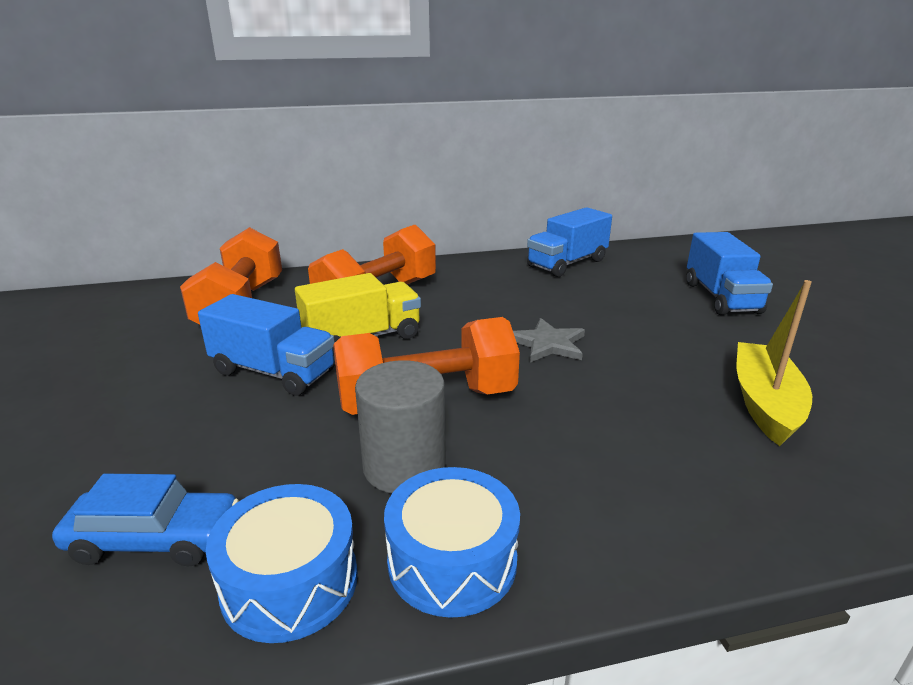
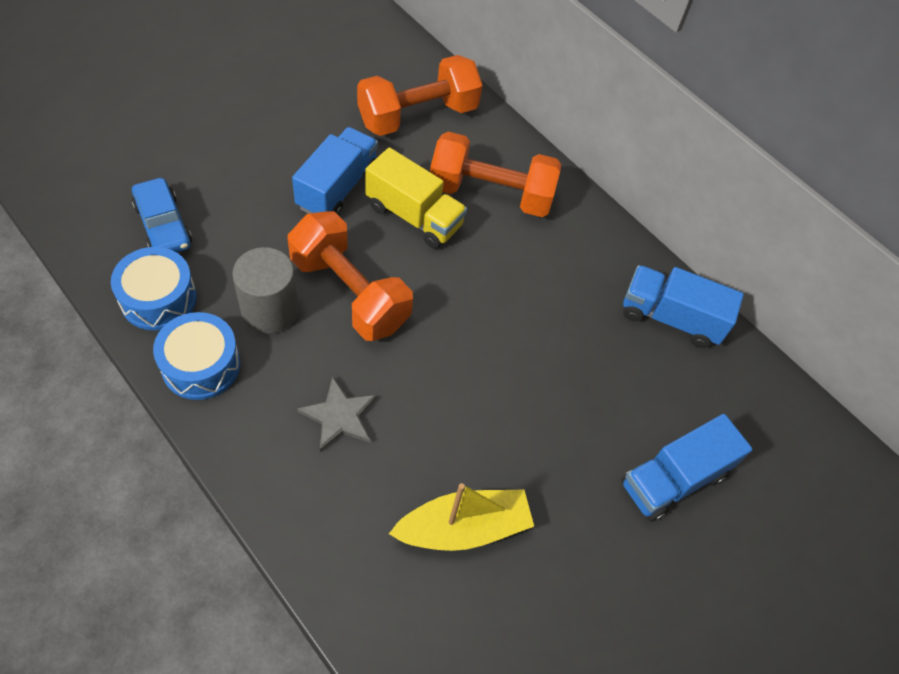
camera: 55 degrees right, 30 degrees up
(273, 372) = (337, 188): blue truck -> blue truck turned 150 degrees counterclockwise
(548, 344) = (478, 346): grey star -> grey star (339, 416)

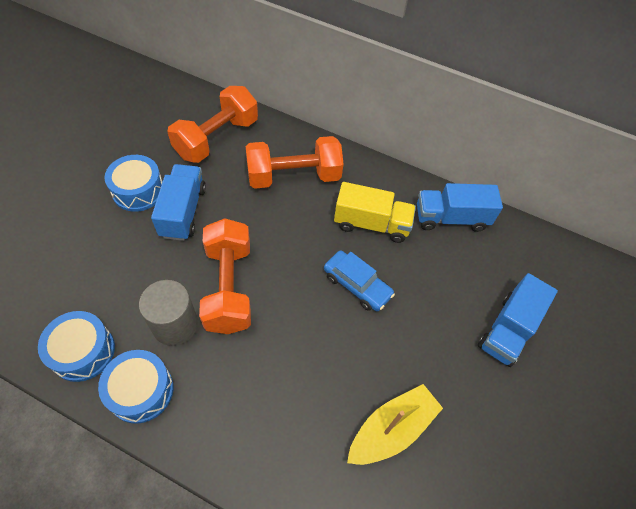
camera: 20 degrees left, 0 degrees up
(163, 225) = (61, 291): blue car -> blue car (357, 285)
(297, 145) = (138, 191): none -> blue drum
(339, 416) = (265, 385): grey star -> none
(349, 293) = (228, 287): orange dumbbell -> orange dumbbell turned 60 degrees clockwise
(414, 216) = (248, 212): yellow truck -> yellow truck (371, 224)

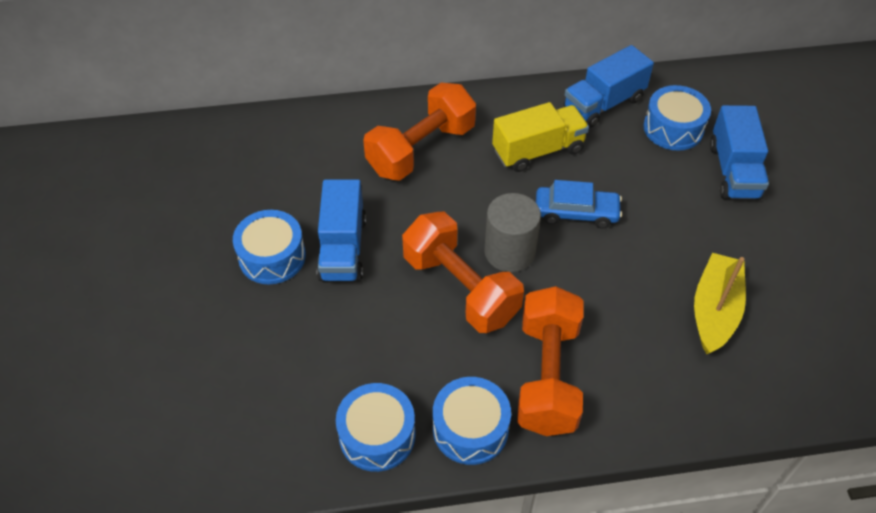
camera: 30 degrees left, 5 degrees down
(175, 325) = (443, 353): grey cylinder -> grey cylinder (509, 252)
(183, 212) = (343, 248): blue truck -> blue truck turned 150 degrees counterclockwise
(217, 138) = (303, 157): orange dumbbell -> orange dumbbell (547, 376)
(488, 267) = (673, 128): none -> blue drum

